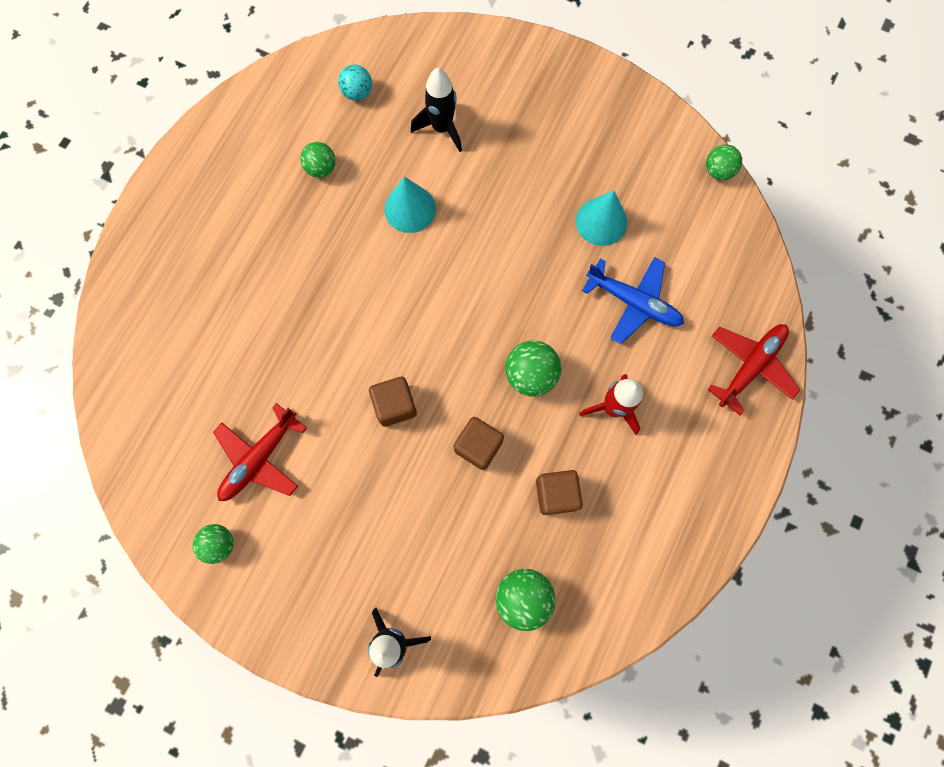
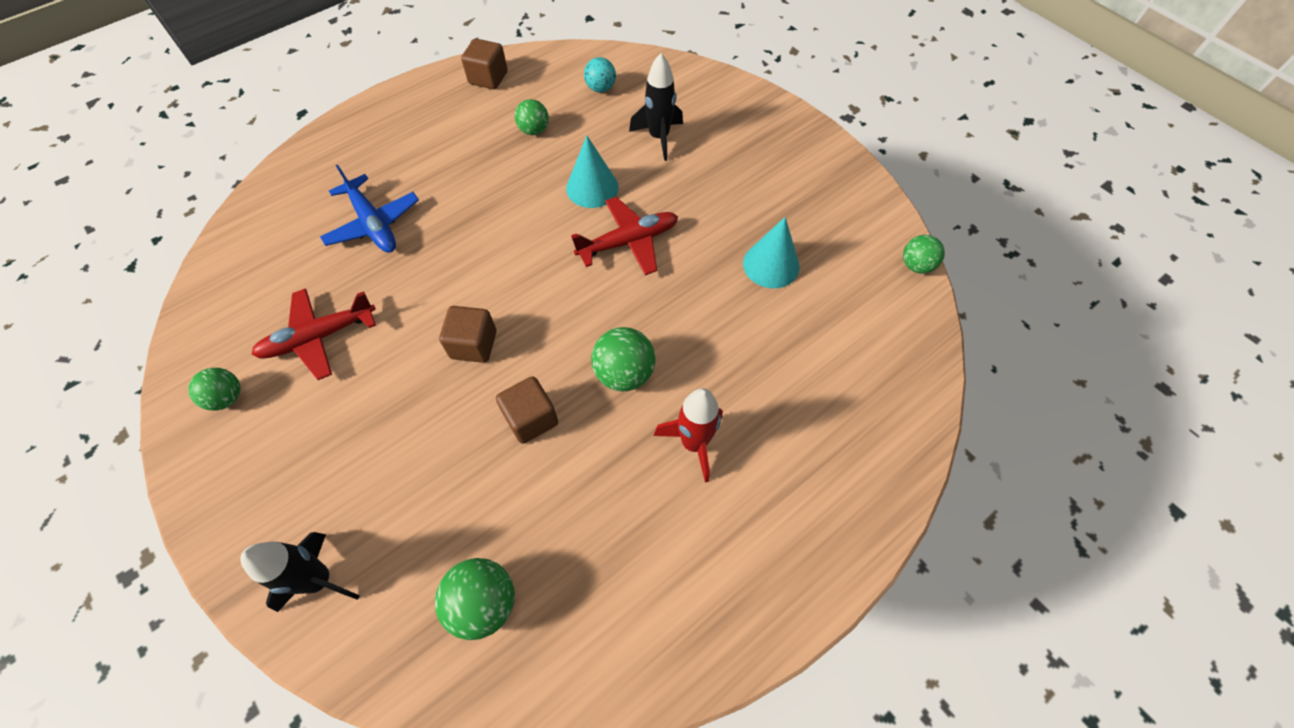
camera: 25 degrees right, 15 degrees down
(556, 494) = (584, 505): brown cube -> brown cube (488, 78)
(633, 302) = (768, 349): blue plane -> blue plane (373, 223)
(750, 366) = (871, 467): red plane -> red plane (628, 242)

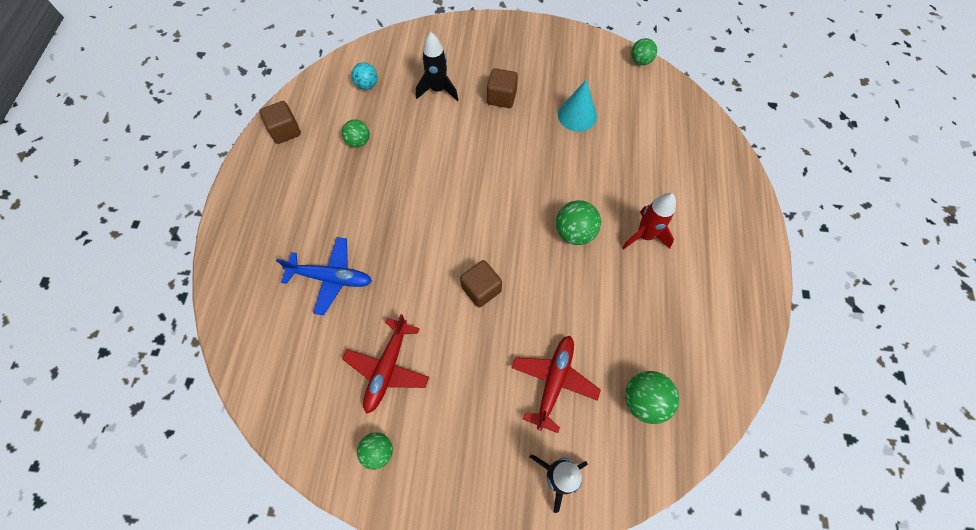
camera: 45 degrees left, 5 degrees up
(531, 418) = (558, 297): brown cube -> brown cube (501, 97)
(592, 187) = (436, 148): turquoise cone -> none
(628, 242) = (493, 163): red plane -> red plane (553, 382)

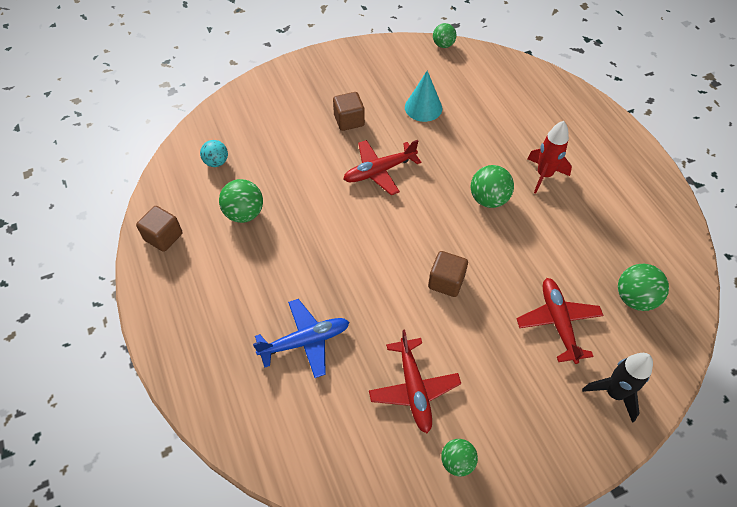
camera: 30 degrees left, 10 degrees down
(358, 141) = (244, 213): green ball -> green ball, size x1.50
(438, 90) = (287, 138): black rocket -> none
(495, 158) = (379, 171): none -> red plane

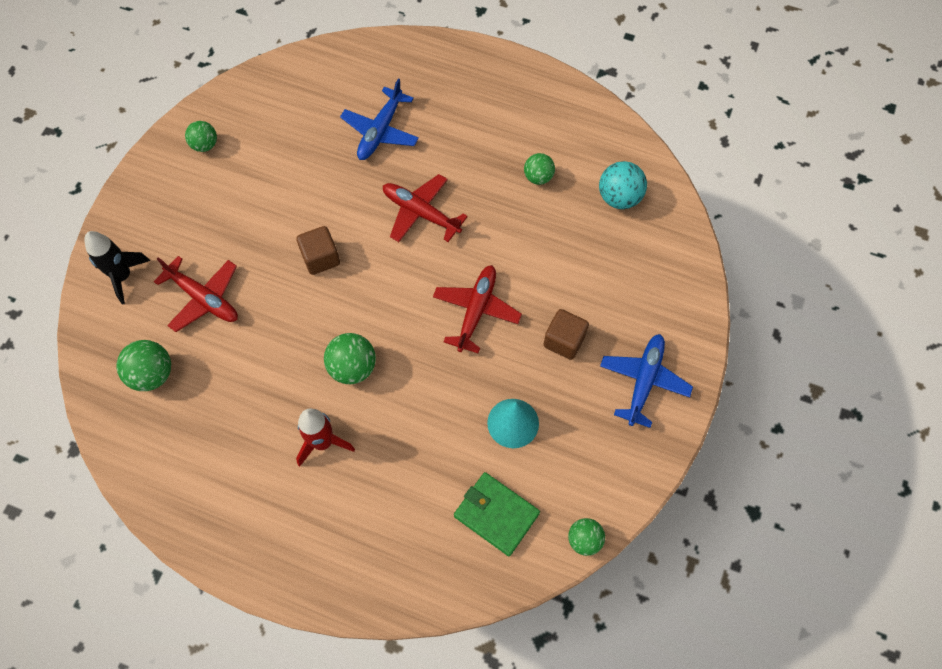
camera: 135 degrees right, 10 degrees up
(163, 237) = (571, 111): brown cube -> none
(216, 162) = (619, 197): turquoise ball -> turquoise ball, size x1.50
(244, 213) = (538, 177): green ball -> green ball, size x0.67
(333, 75) = (644, 381): none -> blue plane
(414, 389) = (273, 163): red plane -> red plane (421, 213)
(476, 81) = (496, 514): none -> green wallet

